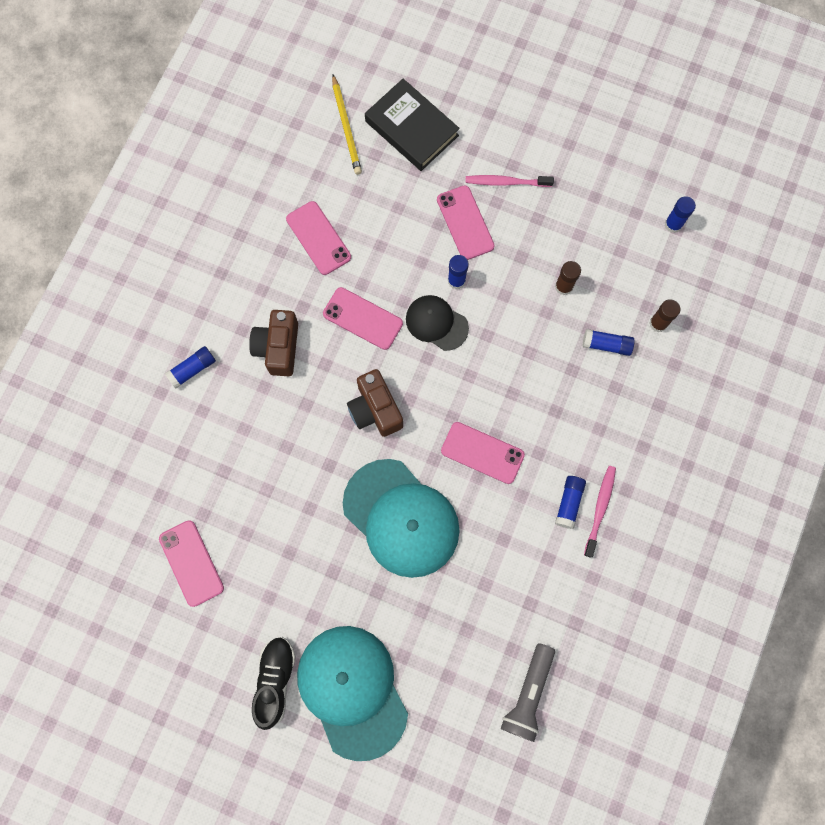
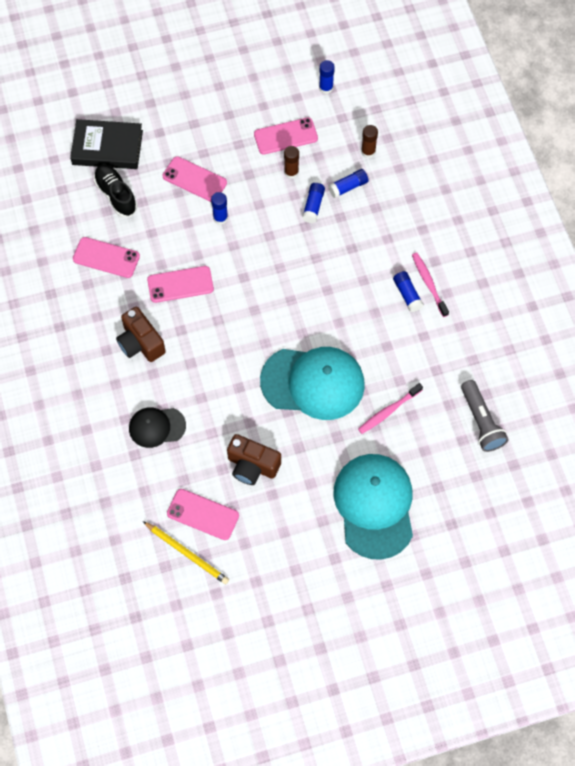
camera: 40 degrees left, 10 degrees down
(192, 369) = (95, 399): blue glue stick -> blue glue stick (313, 206)
(275, 680) = (321, 539): black shoe -> black shoe (116, 195)
(346, 127) = (62, 177): yellow pencil -> yellow pencil (187, 553)
(352, 691) = (374, 506): turquoise cap -> turquoise cap turned 60 degrees clockwise
(375, 409) = (238, 332): brown camera -> brown camera (252, 466)
(436, 323) = (230, 252): black cap -> black cap (157, 427)
(482, 453) = (328, 306): pink phone -> pink phone (285, 136)
(506, 182) = (199, 136): pink toothbrush -> pink toothbrush (388, 411)

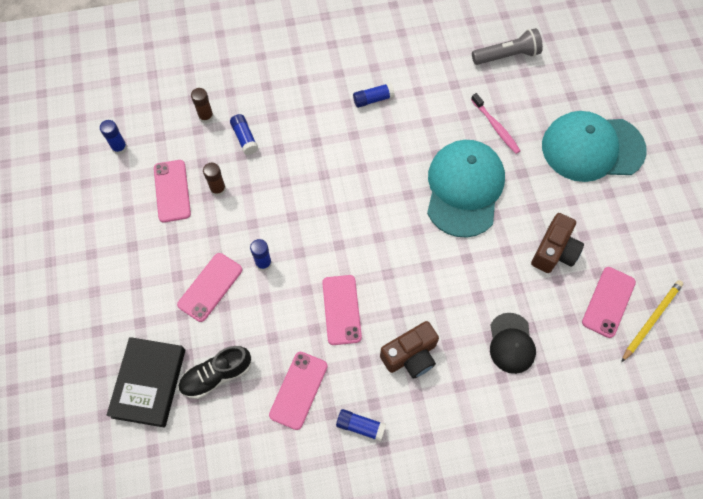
camera: 85 degrees left, 0 degrees up
(313, 206) = (262, 172): blue glue stick -> blue glue stick (360, 426)
(429, 284) = (363, 80): pink toothbrush -> none

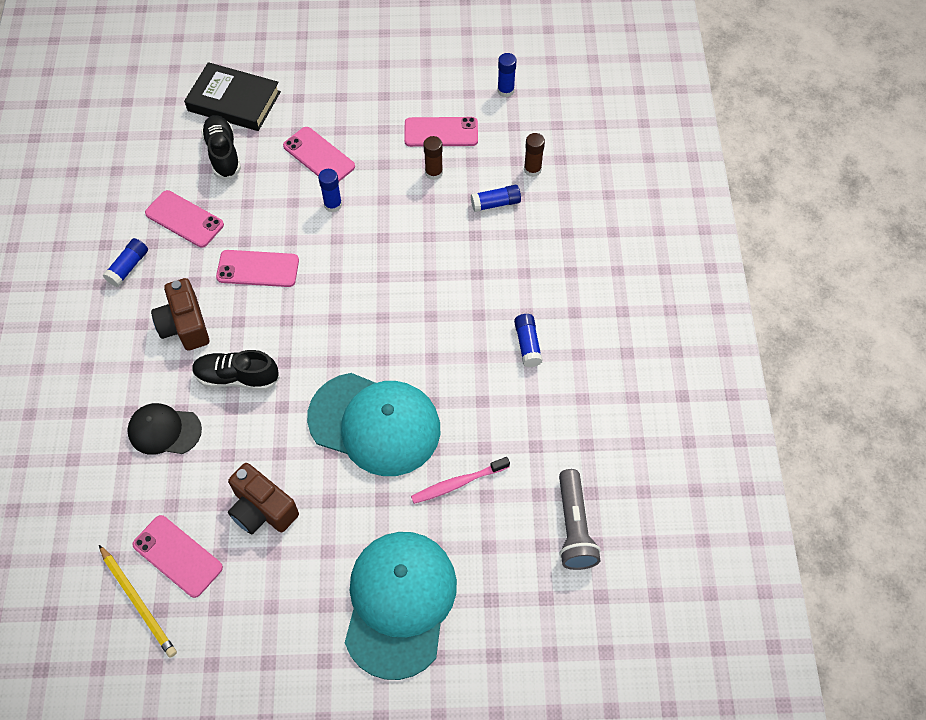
camera: 100 degrees right, 5 degrees down
(449, 298) = (237, 377): none -> black shoe

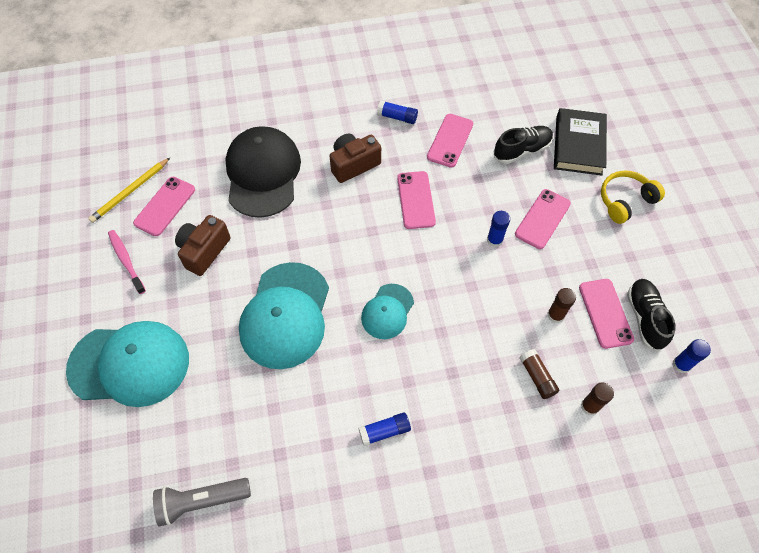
camera: 80 degrees right, 0 degrees up
(164, 430) = (263, 174): black cap -> black cap, size x1.85
(237, 377) = (314, 209): black shoe -> black shoe (645, 318)
(318, 81) = (625, 201): none -> yellow headphones
(394, 321) = (387, 311): none -> turquoise cap
(458, 483) = (237, 392): pink toothbrush -> pink toothbrush (126, 261)
(495, 203) = (537, 377): blue glue stick -> brown glue stick

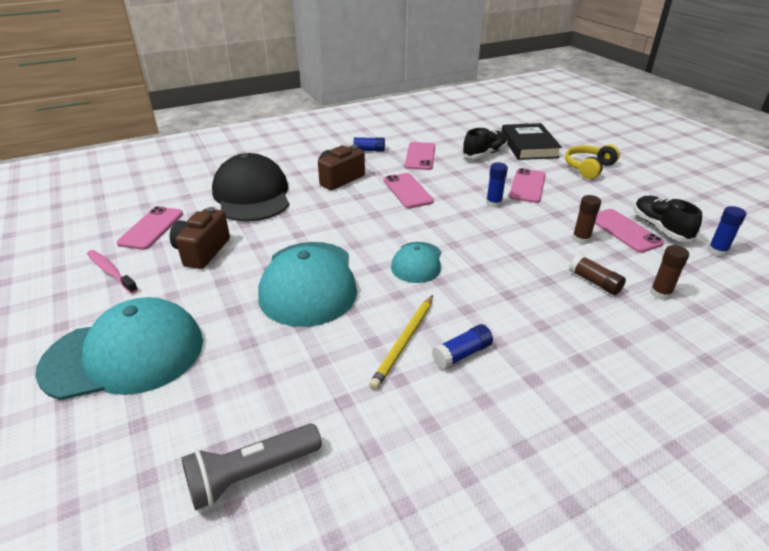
camera: 15 degrees left, 25 degrees down
(130, 192) = (110, 224): yellow pencil -> yellow pencil (404, 342)

